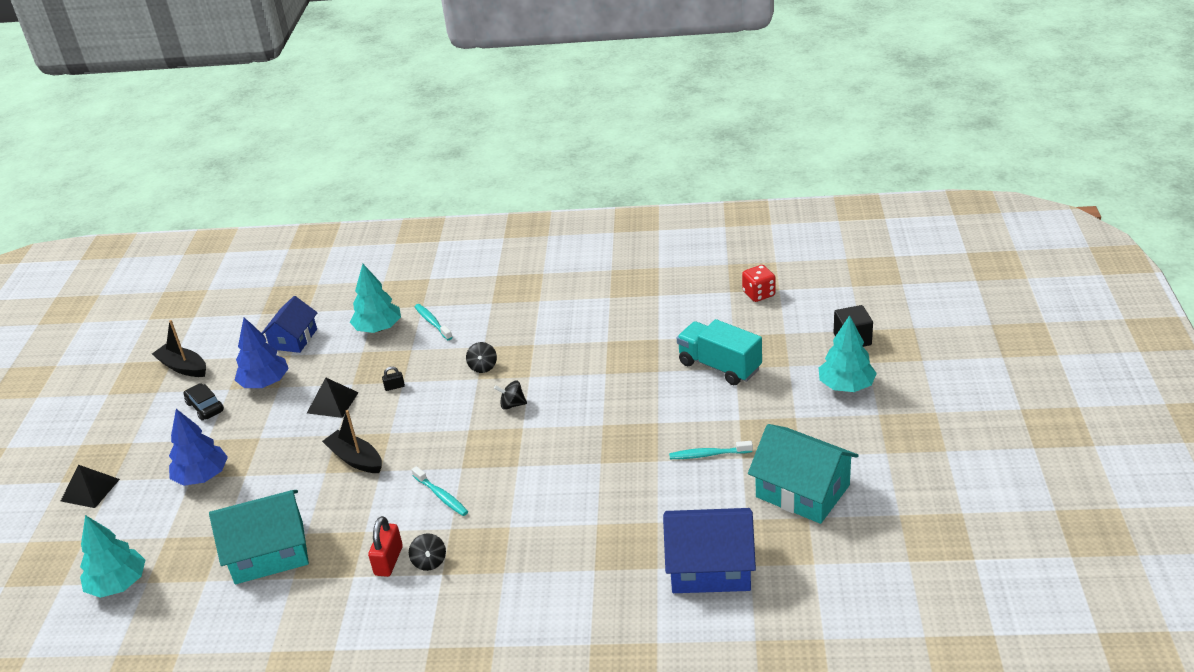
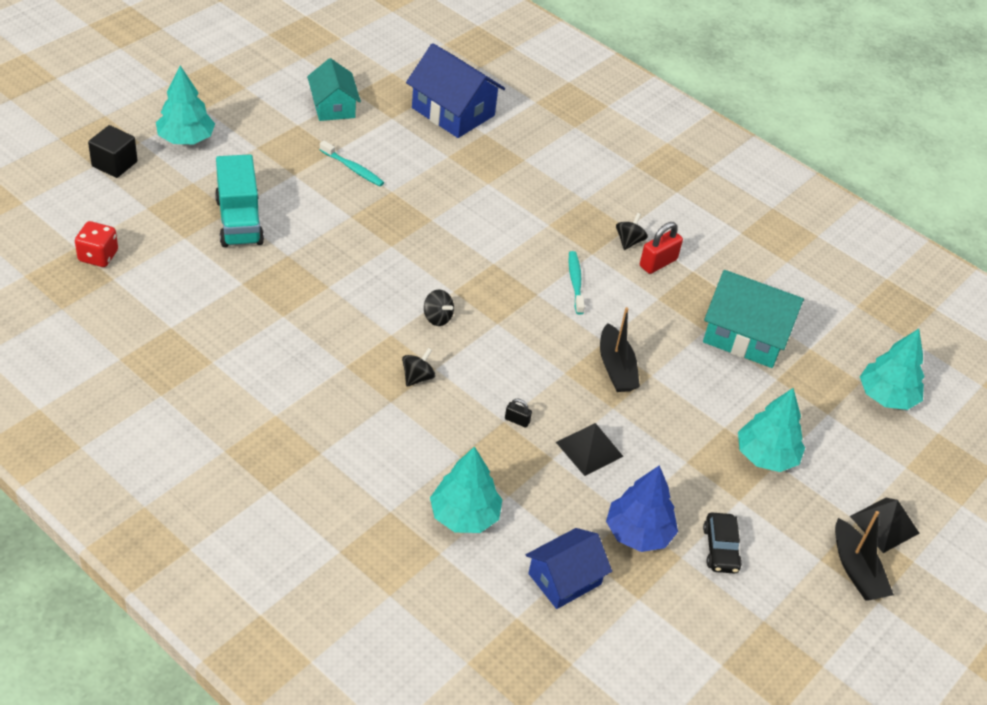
camera: 150 degrees left, 10 degrees up
(183, 367) = (715, 639): black boat -> black boat (856, 570)
(202, 476) = (766, 456): blue tree -> turquoise tree
(432, 322) = (404, 476): turquoise toothbrush -> none
(802, 491) = (333, 106): turquoise house -> turquoise house, size x0.66

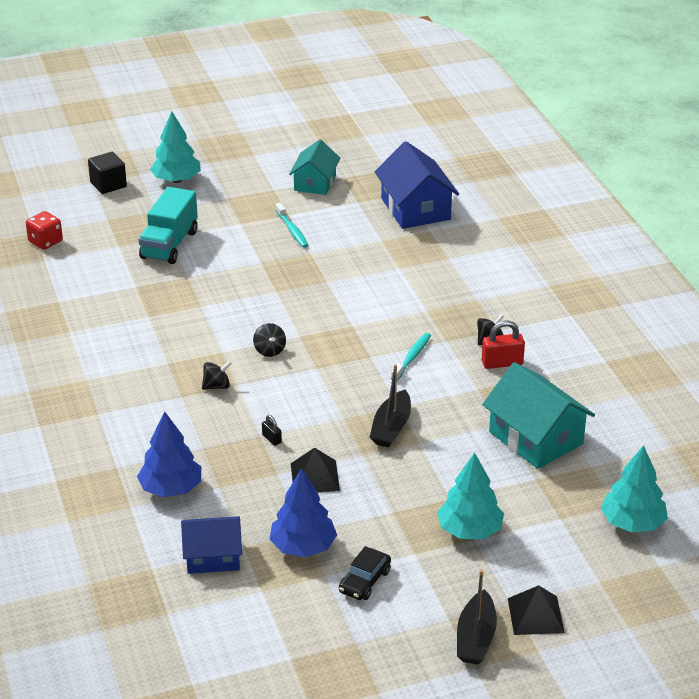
camera: 35 degrees right, 10 degrees down
(464, 515) = (171, 488): turquoise tree -> blue tree

